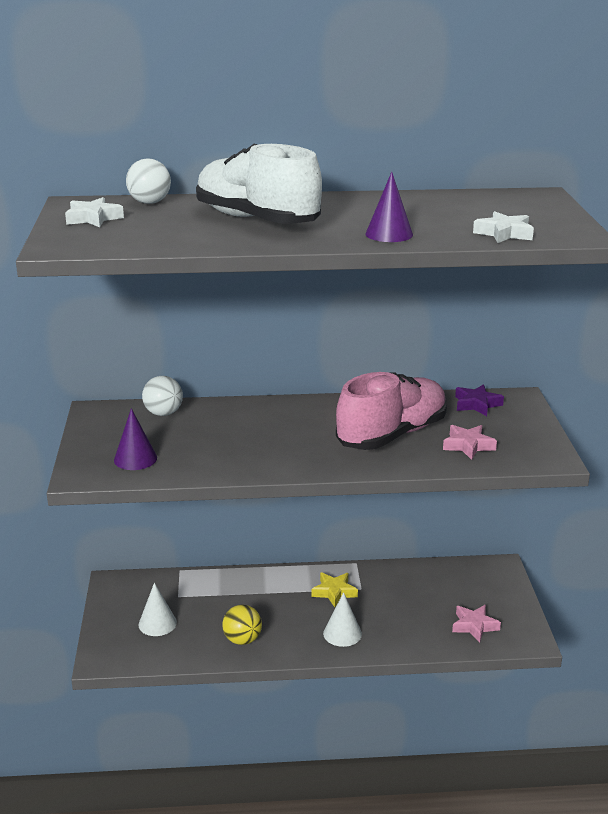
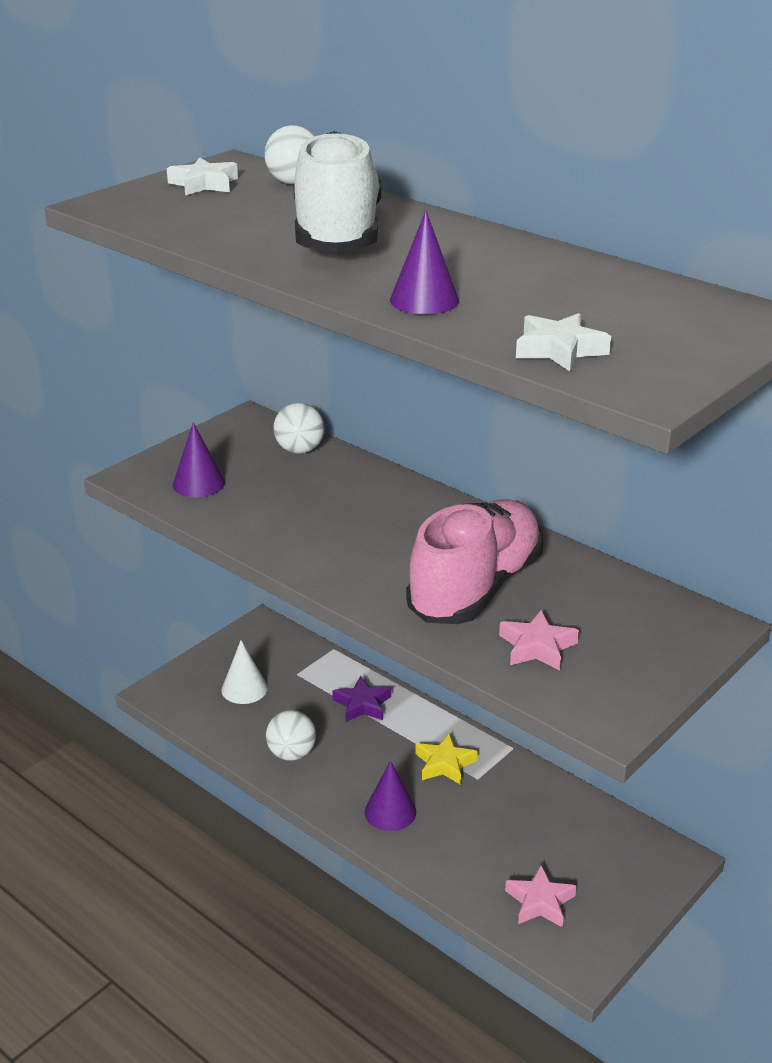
camera: 45 degrees right, 5 degrees up
(242, 640) = (291, 753): yellow ball -> white ball
(342, 633) = (390, 812): white cone -> purple cone
(392, 435) = (475, 588): pink shoe -> pink shoe turned 60 degrees counterclockwise
(476, 404) = (642, 605): purple star -> purple star (362, 704)

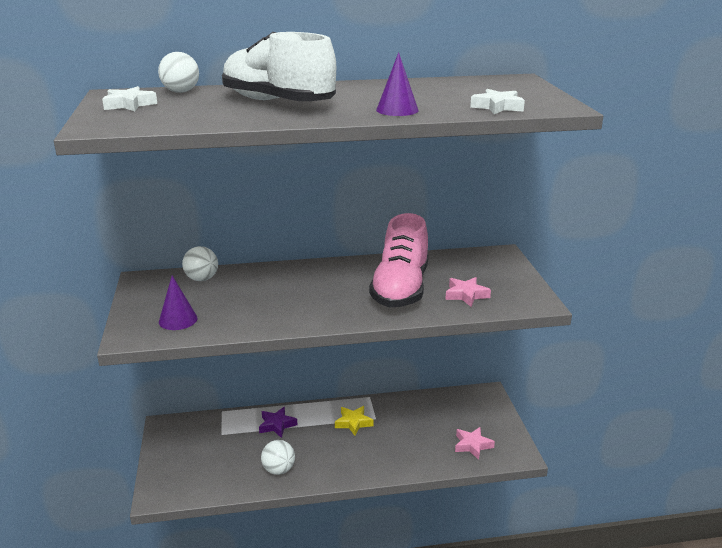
camera: 50 degrees left, 5 degrees down
(244, 689) = (204, 459): white cone -> none
(390, 812) = (363, 459): purple cone -> none
(475, 588) = (400, 288): pink shoe -> pink shoe turned 150 degrees counterclockwise

